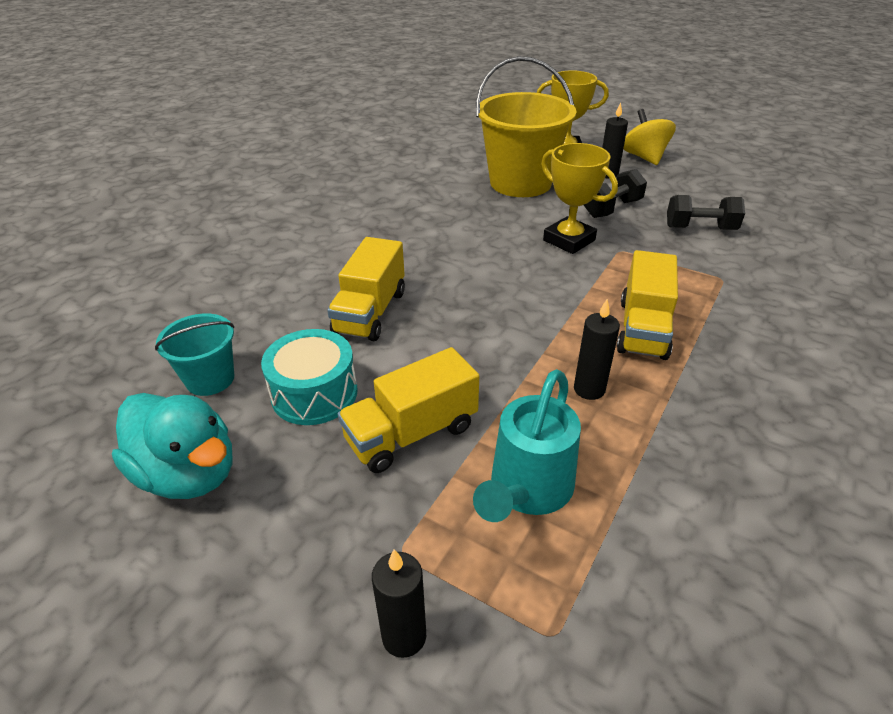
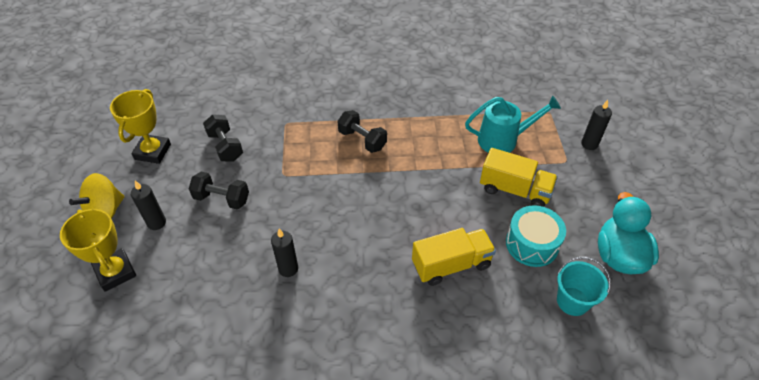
camera: 125 degrees left, 10 degrees up
(520, 183) = (206, 275): yellow bucket -> none
(569, 240) = (287, 205): yellow trophy -> yellow trophy (153, 152)
(589, 389) = (427, 143): black candle -> black candle (288, 269)
(643, 328) = (362, 140): yellow truck -> black dumbbell

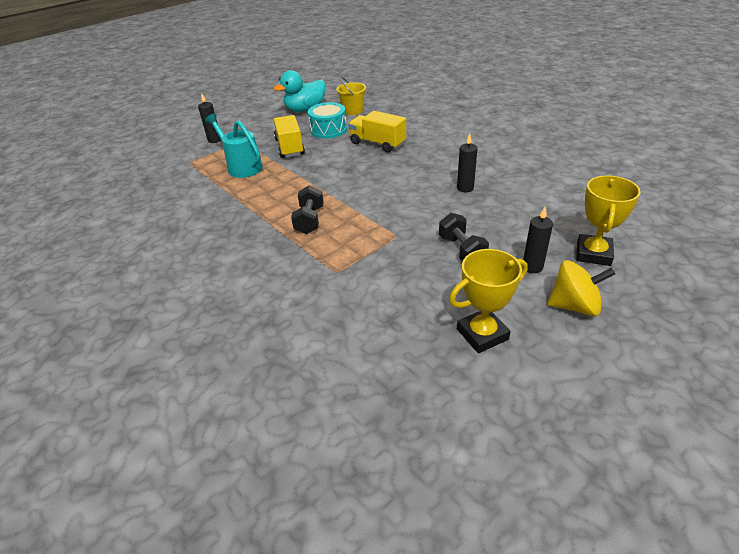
camera: 125 degrees left, 10 degrees down
(225, 146) = (410, 288): black dumbbell -> none
(572, 301) = (353, 111): turquoise bucket -> yellow bucket

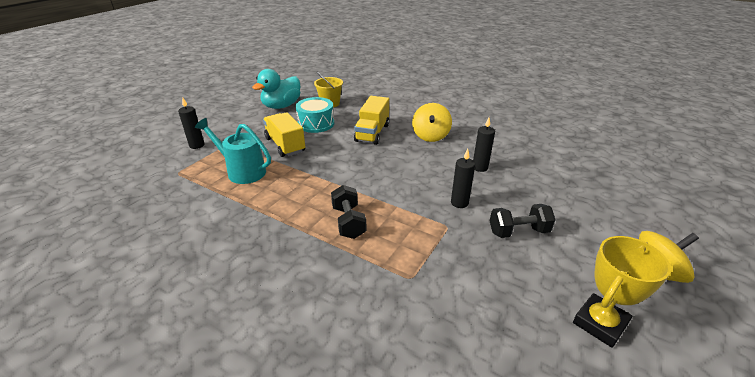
camera: 20 degrees left, 5 degrees down
(377, 143) = (372, 133): yellow truck -> yellow truck turned 90 degrees counterclockwise
(435, 152) = (430, 136): none -> yellow spinning top
(462, 250) = (518, 231): black dumbbell -> black dumbbell turned 60 degrees counterclockwise
(532, 267) = (591, 238): black candle -> black candle (459, 203)
(593, 254) = (630, 216): yellow trophy -> none

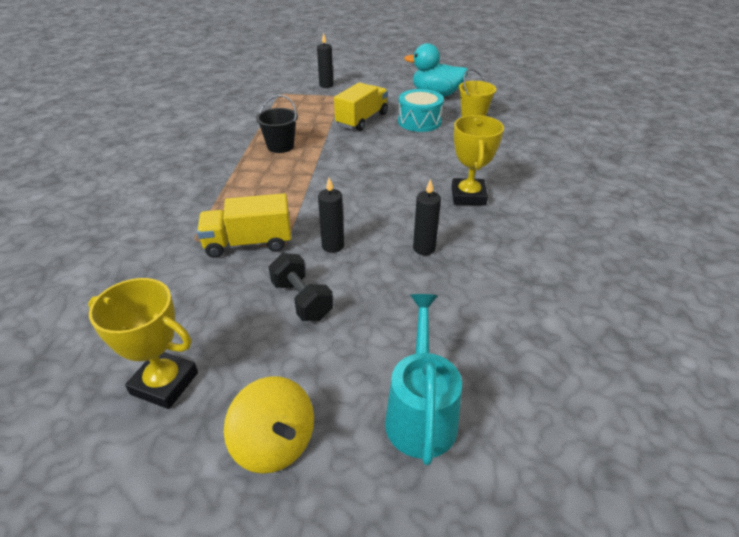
camera: 65 degrees right, 5 degrees up
(242, 171) = (302, 116): turquoise watering can -> turquoise watering can (420, 412)
(287, 195) = (280, 146): none -> black bucket
(348, 222) = (258, 186): black dumbbell -> none
(372, 133) = (434, 157): yellow truck -> yellow truck (248, 243)
(430, 136) = (468, 196): yellow spinning top -> yellow trophy

